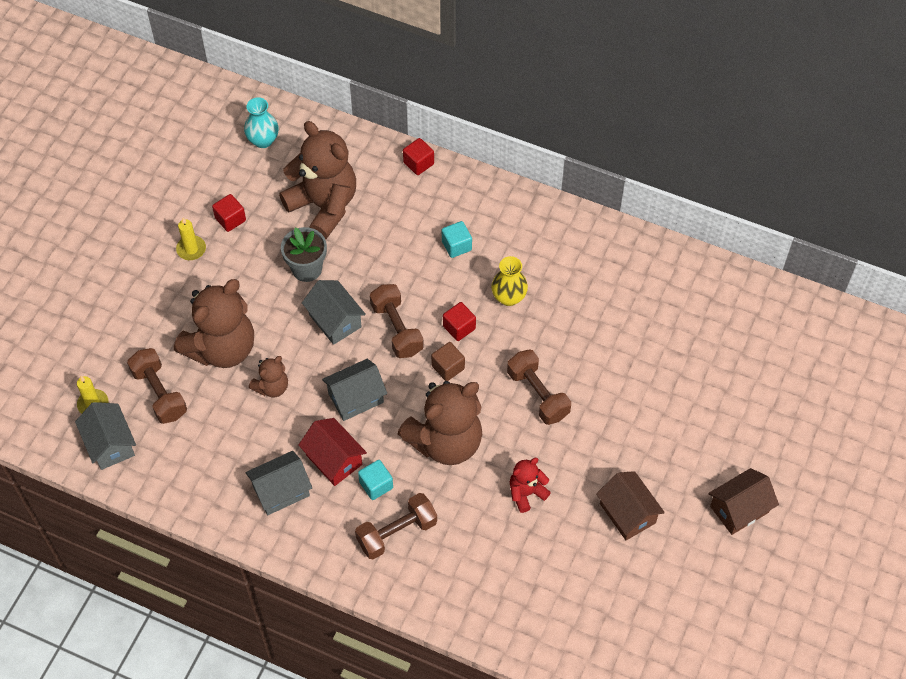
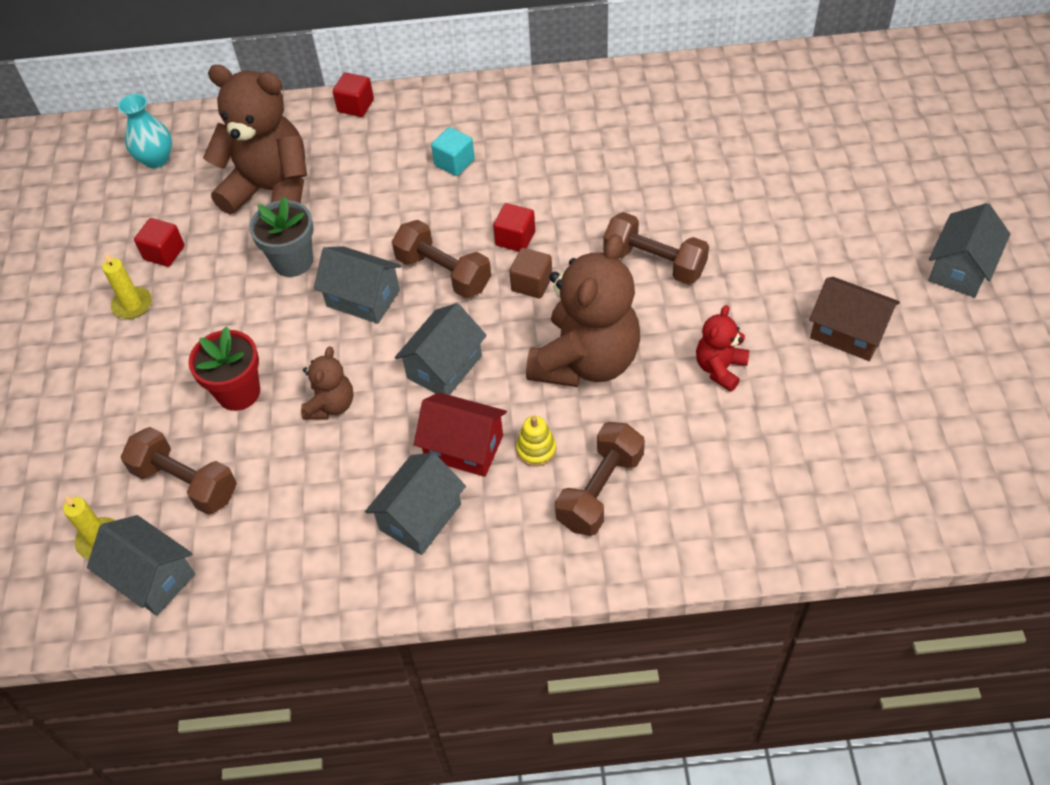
camera: 25 degrees left, 5 degrees down
(222, 348) = (238, 392): brown teddy bear -> red flower pot
(376, 485) = (536, 449): turquoise cube -> yellow stacking toy
(508, 297) = (549, 185): yellow vase -> none
(739, 509) = (961, 269): brown house -> grey house

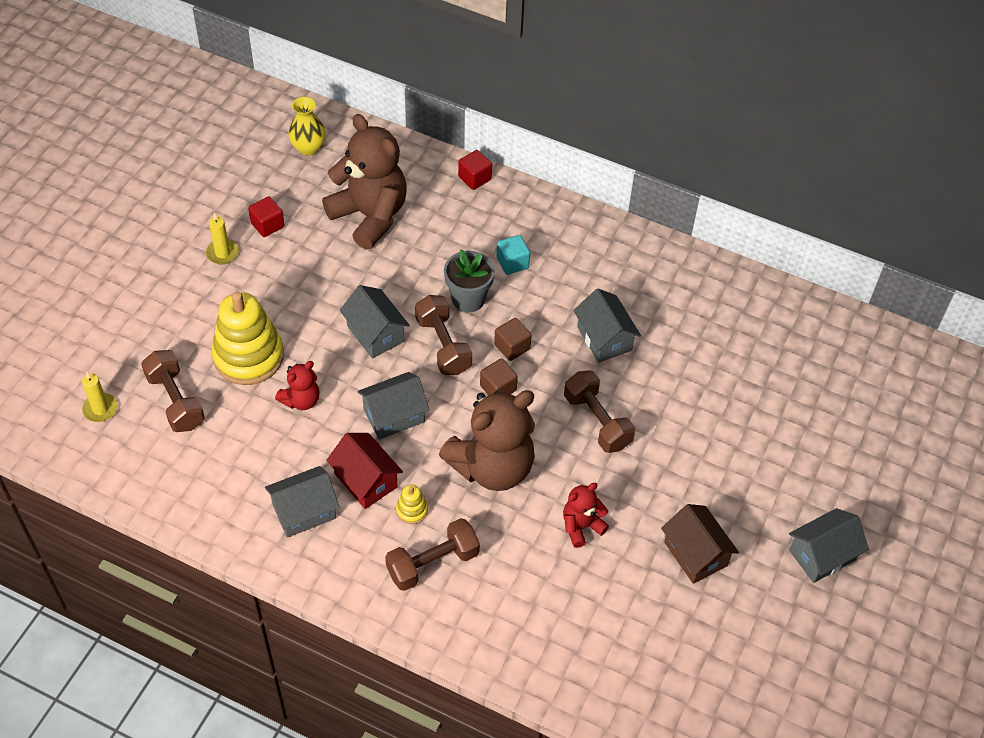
camera: 25 degrees right, 0 degrees up
(152, 577) = (115, 452): grey house -> grey house (604, 338)
(156, 159) = (308, 148): turquoise vase -> yellow vase
(238, 392) = (248, 356): red flower pot -> yellow stacking toy
(293, 261) = (347, 279): grey flower pot -> grey flower pot (468, 299)
(331, 405) = (301, 400): brown teddy bear -> red teddy bear
(515, 238) = (512, 347): red cube -> brown cube

